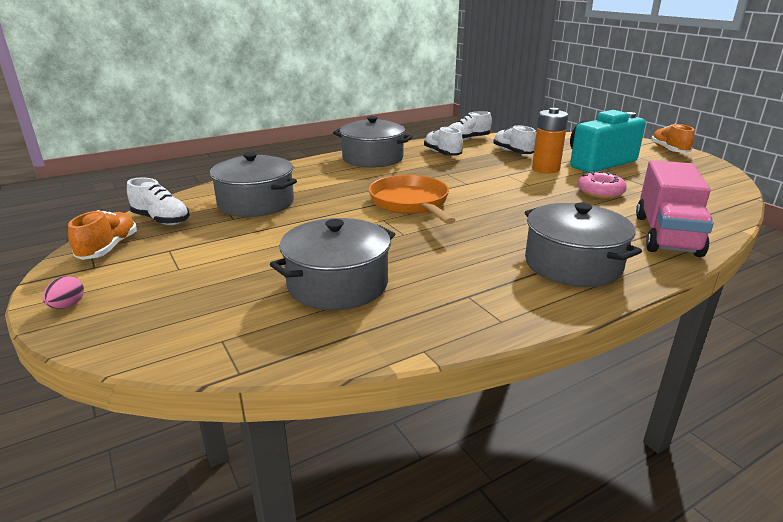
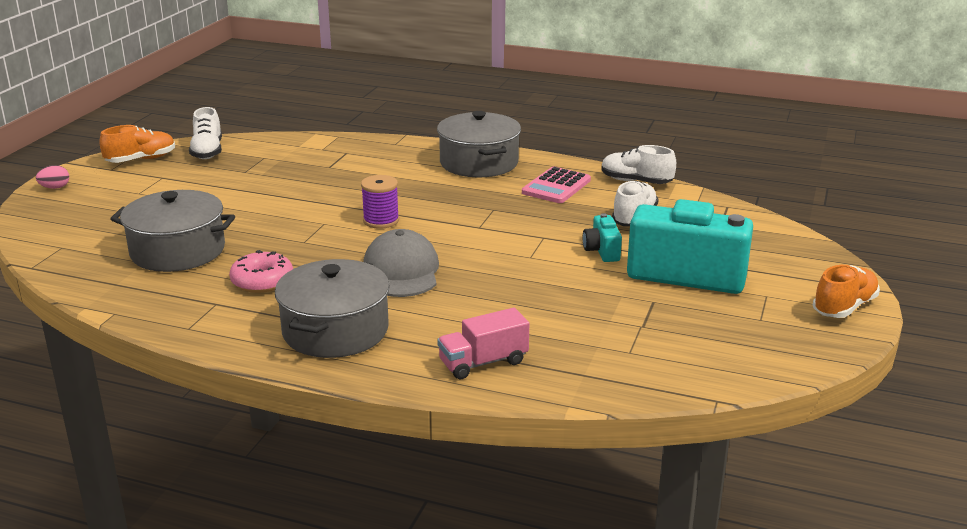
camera: 50 degrees right, 0 degrees up
(256, 203) = (286, 165): grey pot -> none
(411, 203) = (381, 221): orange pan -> purple spool
(442, 154) = (556, 186): white shoe -> pink calculator
(502, 219) = (401, 271): none -> grey cap
(545, 169) = (602, 251): orange battery -> turquoise camera
(600, 192) = (568, 299): pink donut -> pink donut (262, 281)
(666, 235) = (483, 362): pink truck -> pink truck, size x0.59

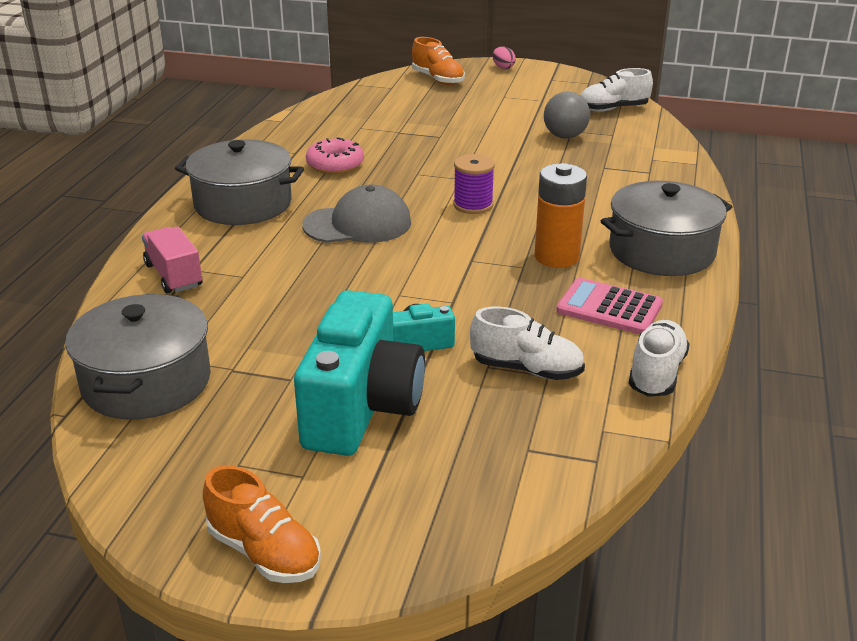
camera: 85 degrees right, 5 degrees up
(141, 160) = (578, 87): orange shoe -> orange shoe (438, 79)
(178, 251) = (389, 126): grey pot -> grey pot (146, 382)
(256, 175) = (565, 136): none -> grey ball
(480, 196) = (556, 257): none -> orange battery

